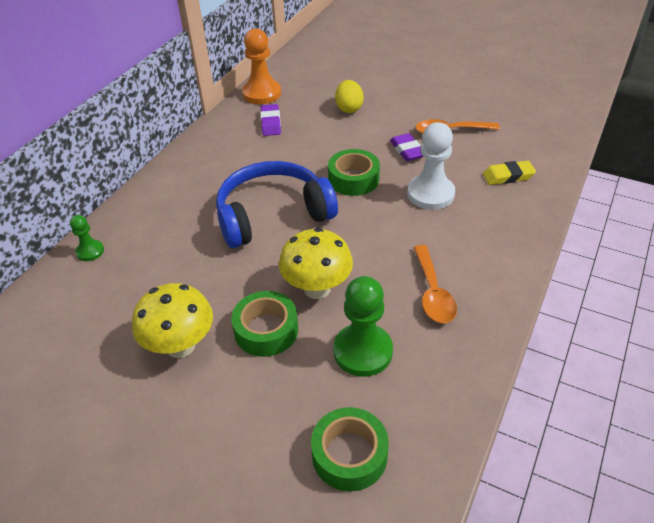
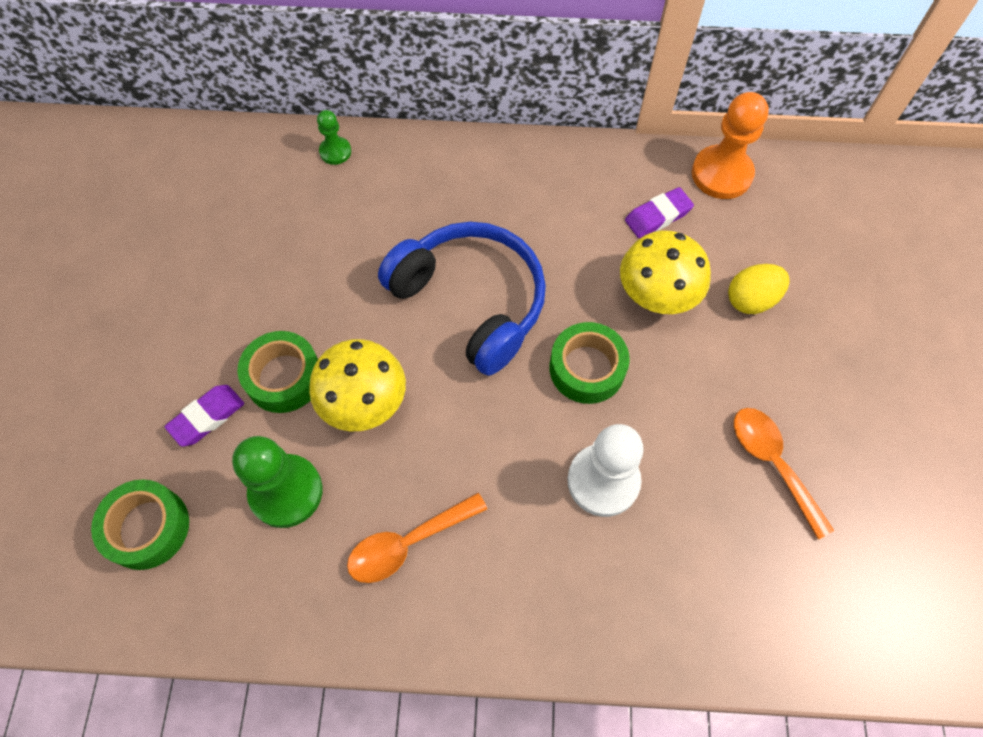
camera: 65 degrees right, 20 degrees up
(180, 346) = (236, 305): yellow mushroom -> yellow mushroom (655, 297)
(407, 150) = (689, 416): purple eraser -> purple eraser (207, 417)
(508, 176) = (700, 583): yellow eraser -> none

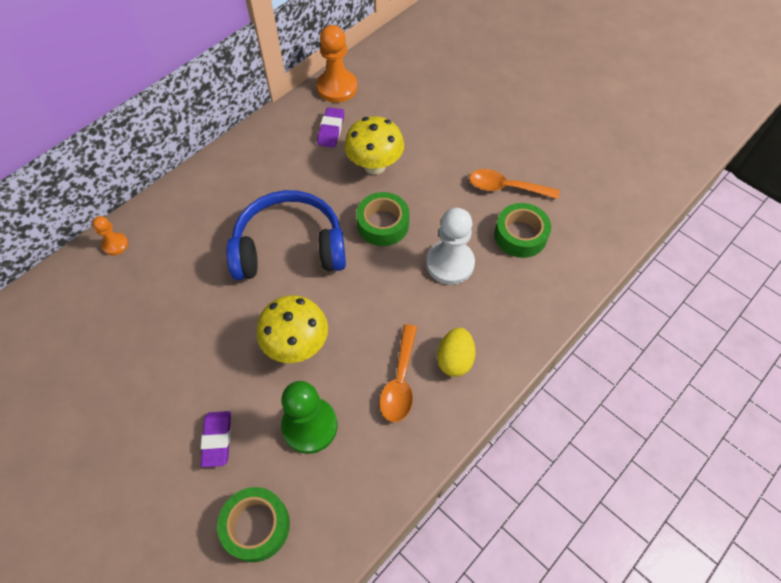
camera: 50 degrees left, 5 degrees down
(284, 377) = (235, 377): green tape -> green tape (520, 235)
(335, 152) = (115, 244): green pawn -> orange pawn
(751, 299) = (416, 130): yellow egg -> yellow egg (454, 359)

